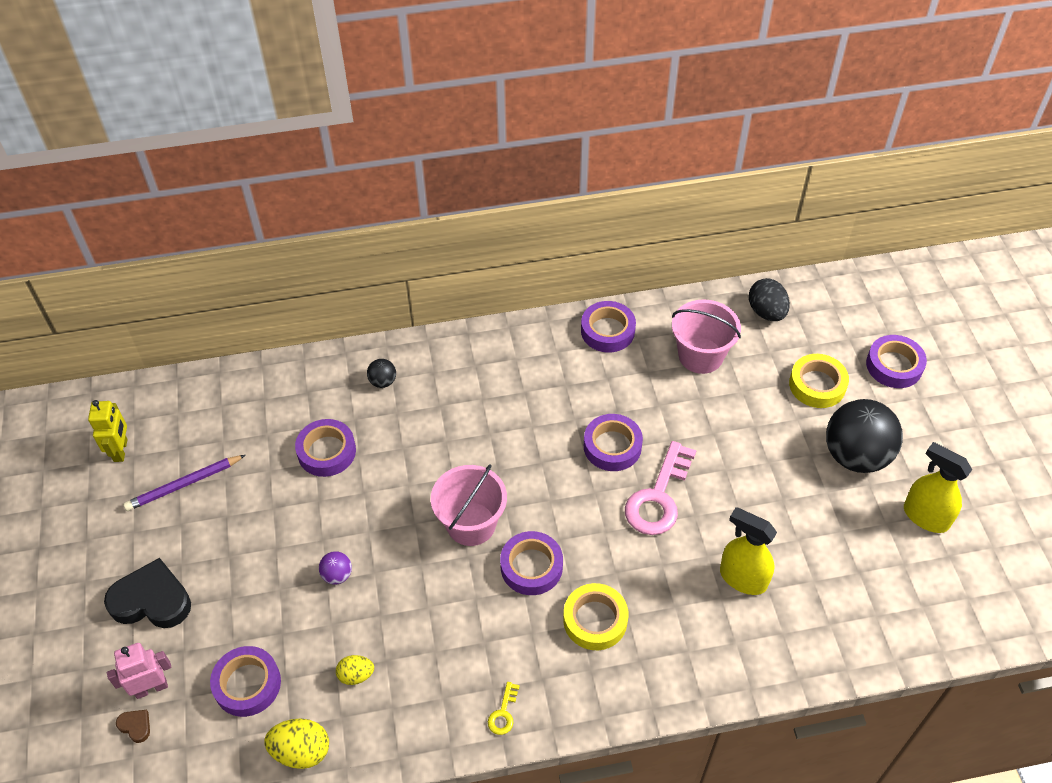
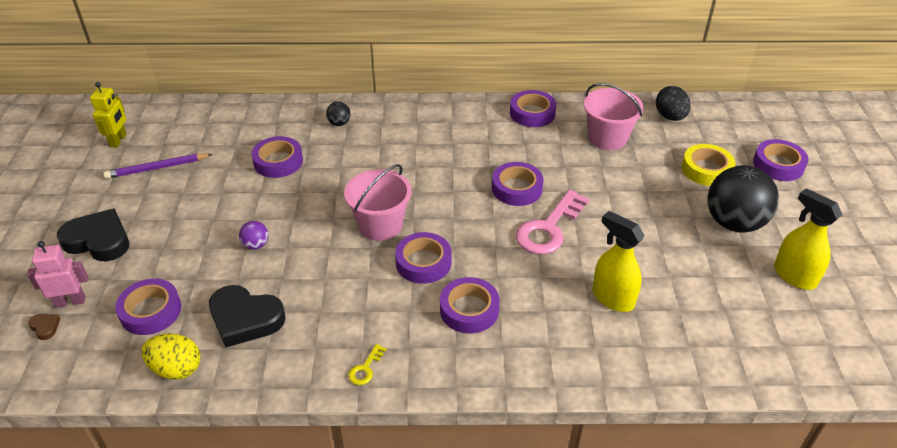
camera: 10 degrees right, 10 degrees down
(356, 675) = (245, 319): yellow egg -> black heart
(595, 620) = (469, 310): yellow tape -> purple tape

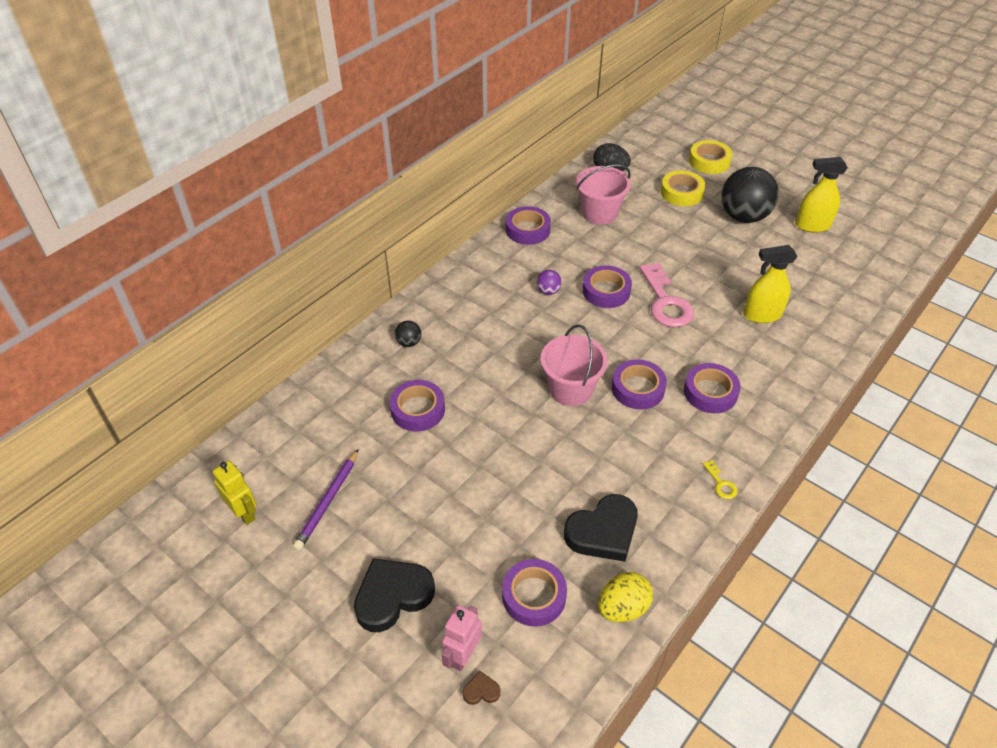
camera: 50 degrees left, 5 degrees up
(256, 245) = (516, 480): purple ball -> purple ball (548, 291)
(778, 165) = (709, 161): purple tape -> yellow tape

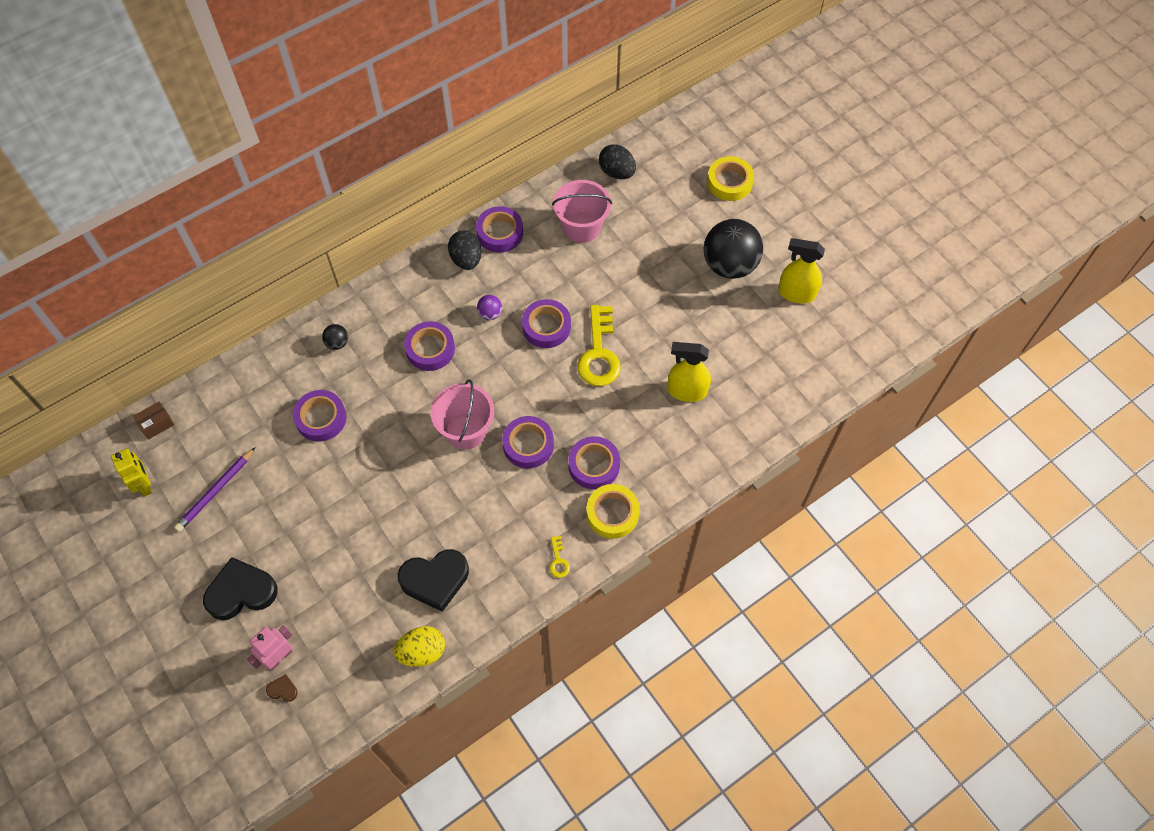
camera: 15 degrees right, 15 degrees up
(240, 452) = (157, 424): none -> brown box
(506, 254) = (466, 259): none -> black egg
(534, 596) = (354, 622): purple tape -> purple tape (430, 349)
(665, 302) = (599, 353): pink key -> yellow key
(681, 193) = (679, 219): yellow tape -> yellow tape (612, 513)

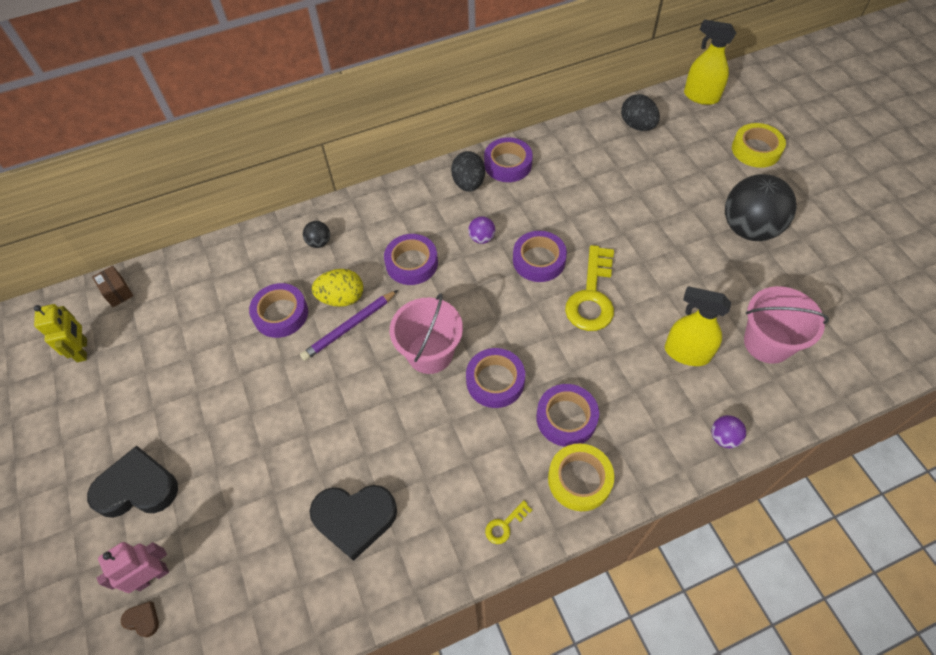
camera: 15 degrees right, 5 degrees down
(157, 424) = (117, 292): brown box -> brown box turned 75 degrees clockwise
(215, 491) = (150, 370): purple pencil -> purple pencil (349, 327)
(422, 652) = (317, 607): yellow egg -> yellow egg (342, 298)
(558, 560) = (505, 525): yellow key -> yellow key turned 45 degrees clockwise
(581, 227) = (593, 170): pink bucket -> pink bucket (767, 343)
(724, 458) = (723, 437): none -> purple ball
(796, 293) = (824, 268): yellow spray bottle -> yellow spray bottle (700, 96)

